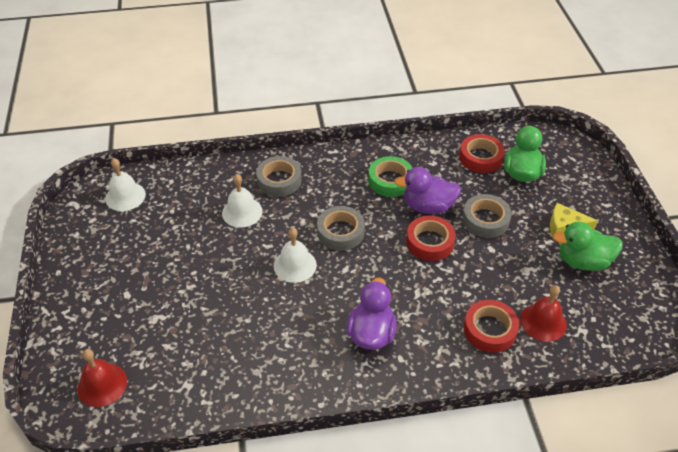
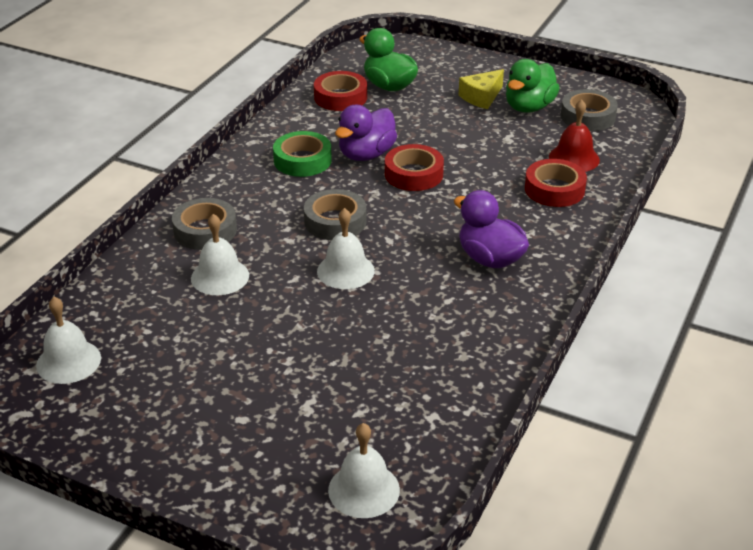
camera: 55 degrees left, 10 degrees down
(102, 384) = (364, 490): red bell -> white bell
(485, 220) = (423, 131): grey tape -> grey tape (588, 116)

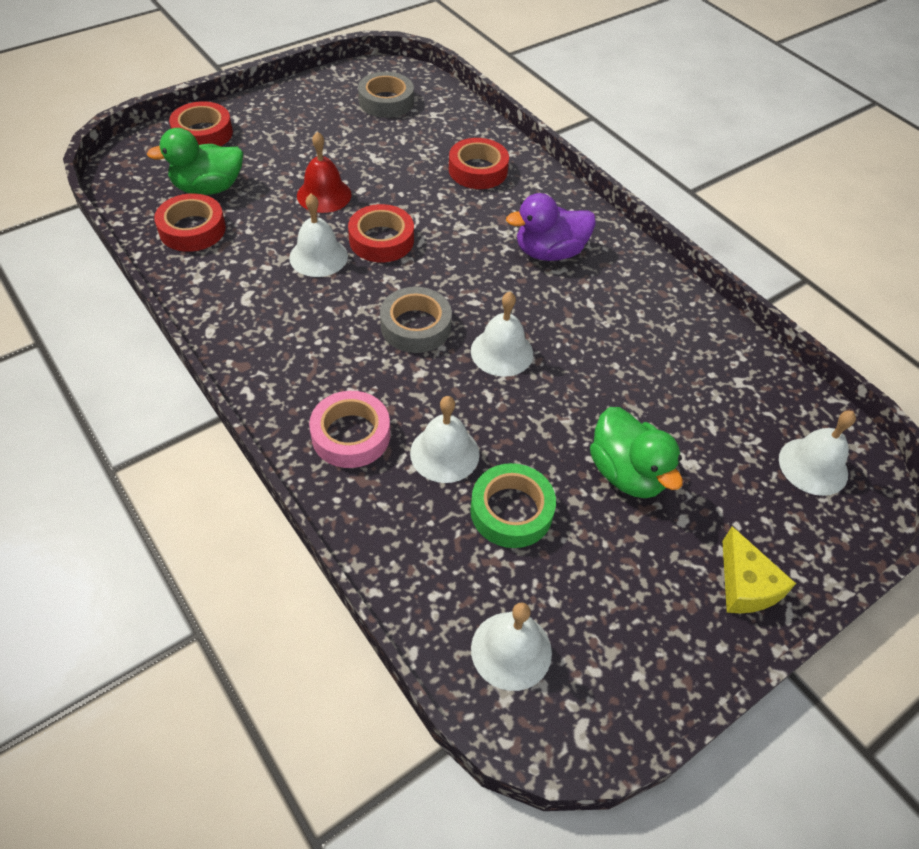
camera: 65 degrees left, 15 degrees up
(205, 230) = (351, 435): grey tape -> pink tape
(302, 160) = (285, 306): green tape -> green tape (511, 511)
(366, 154) = (318, 256): purple duck -> white bell
(445, 60) = (203, 133): none -> red tape
(481, 97) = (293, 142): yellow cheese -> yellow cheese (745, 585)
(529, 107) = (338, 124): green duck -> green duck (627, 473)
(574, 158) = (441, 138): red bell -> red bell (324, 195)

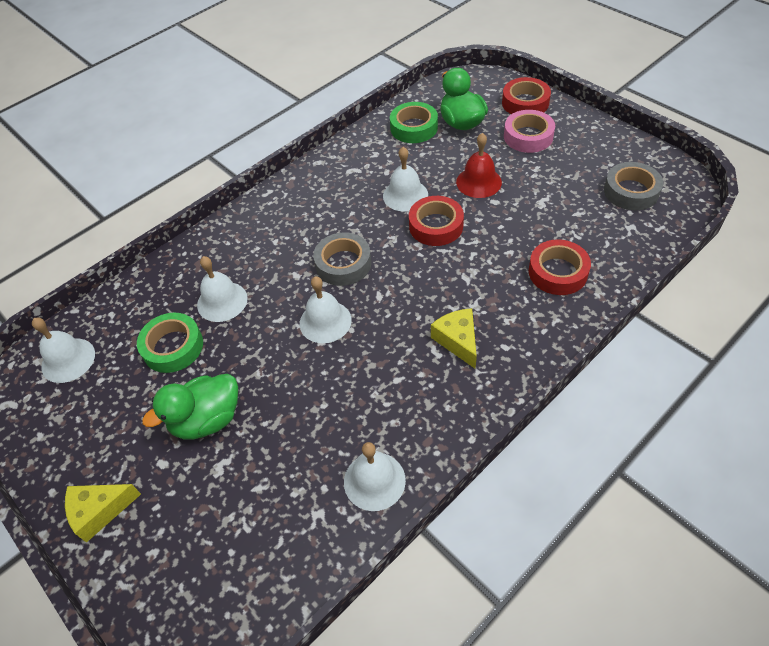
camera: 90 degrees right, 0 degrees up
(192, 229) = (414, 128): red tape -> green tape
(351, 435) = (235, 249): pink tape -> pink tape (528, 136)
(549, 252) = (458, 341): purple duck -> yellow cheese
(813, 466) = (218, 580): white bell -> white bell (374, 481)

